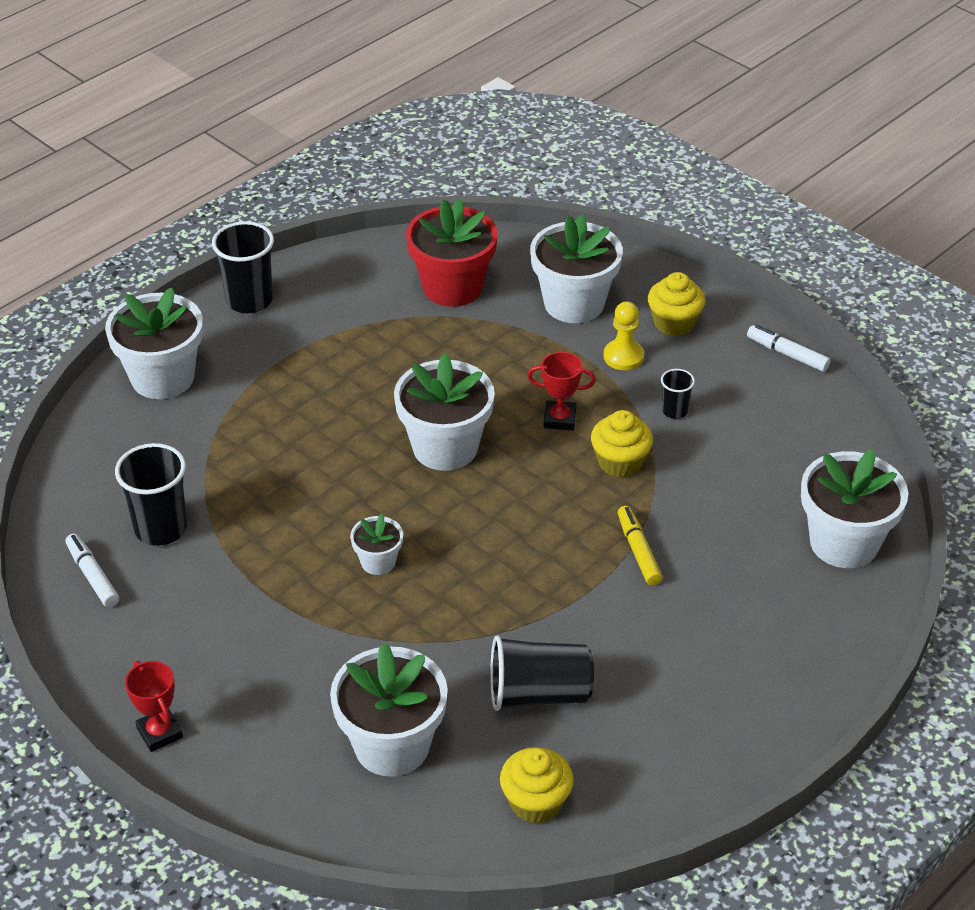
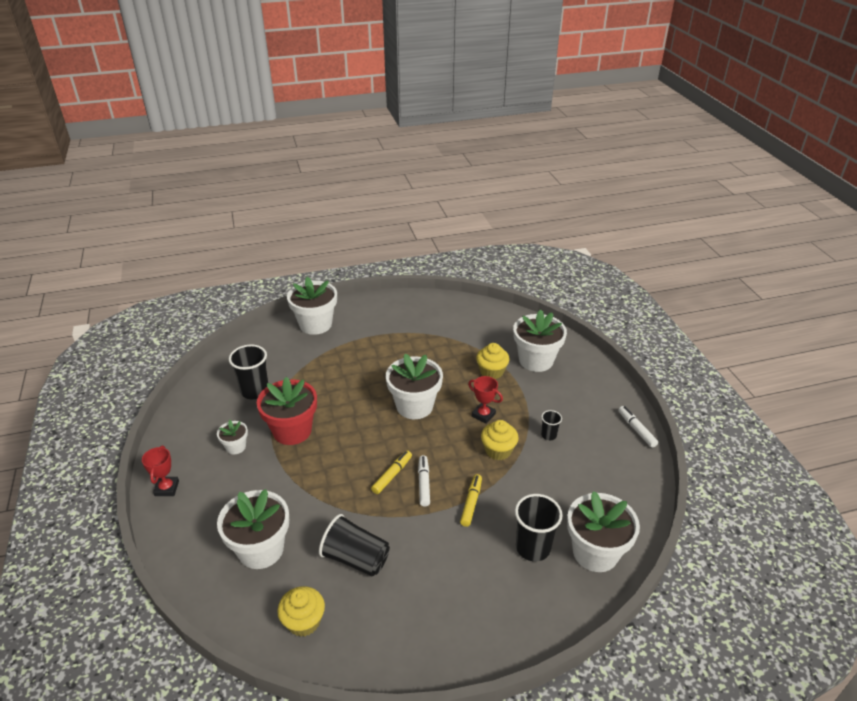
camera: 30 degrees right, 5 degrees down
(93, 576) = (208, 400): white marker -> white marker (424, 483)
(249, 300) = (382, 304): black cup -> black cup (533, 548)
(378, 562) = (335, 449): white flower pot -> white flower pot (236, 447)
(452, 287) = (480, 331): red flower pot -> red flower pot (292, 431)
(496, 561) = (392, 475): none -> yellow marker
(623, 356) = (542, 396): yellow pawn -> none
(674, 323) = (583, 389): yellow cupcake -> yellow cupcake (491, 372)

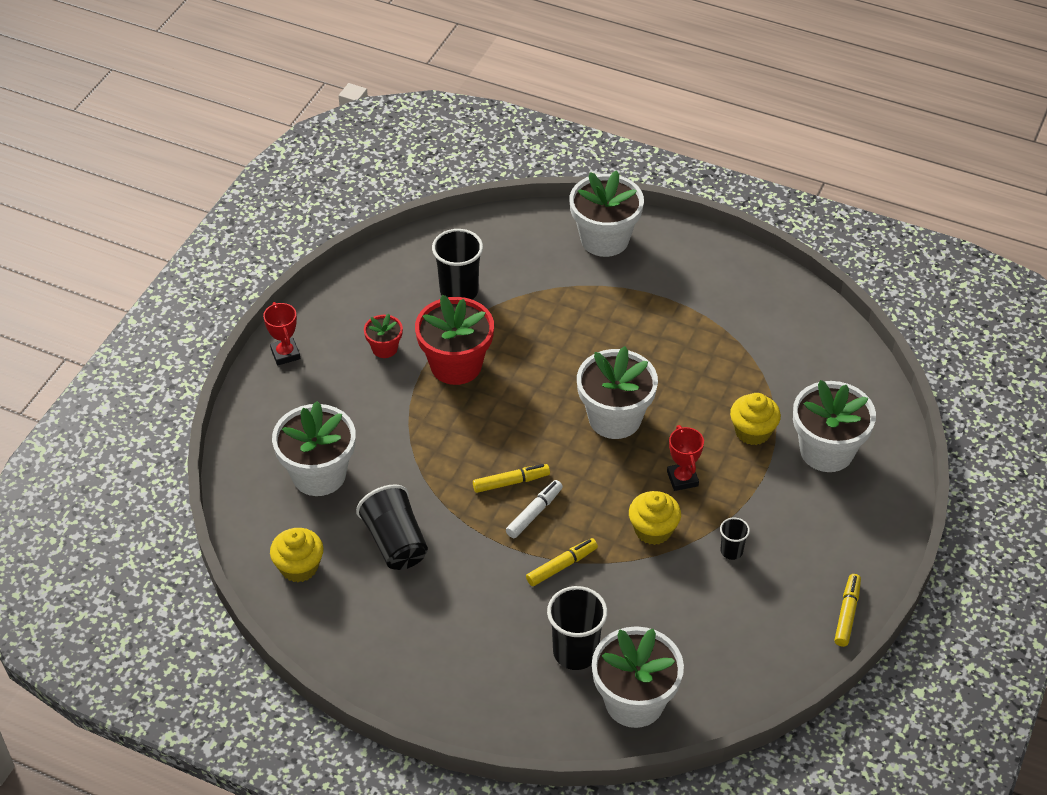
camera: 40 degrees right, 10 degrees up
(167, 488) = (285, 354): red trophy -> red trophy turned 60 degrees counterclockwise
(236, 447) = (384, 348): white flower pot -> red flower pot
(636, 429) = (847, 614): white marker -> yellow marker

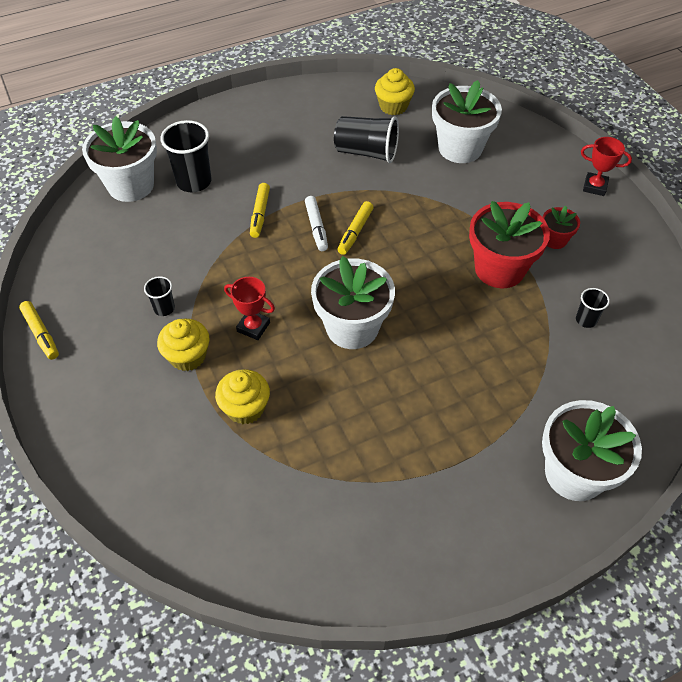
camera: 130 degrees right, 5 degrees up
(459, 291) = (586, 320): black cup -> black cup, size x0.52
(653, 530) = (231, 278): yellow cupcake -> yellow cupcake (187, 356)
(826, 451) = (171, 444): white flower pot -> none

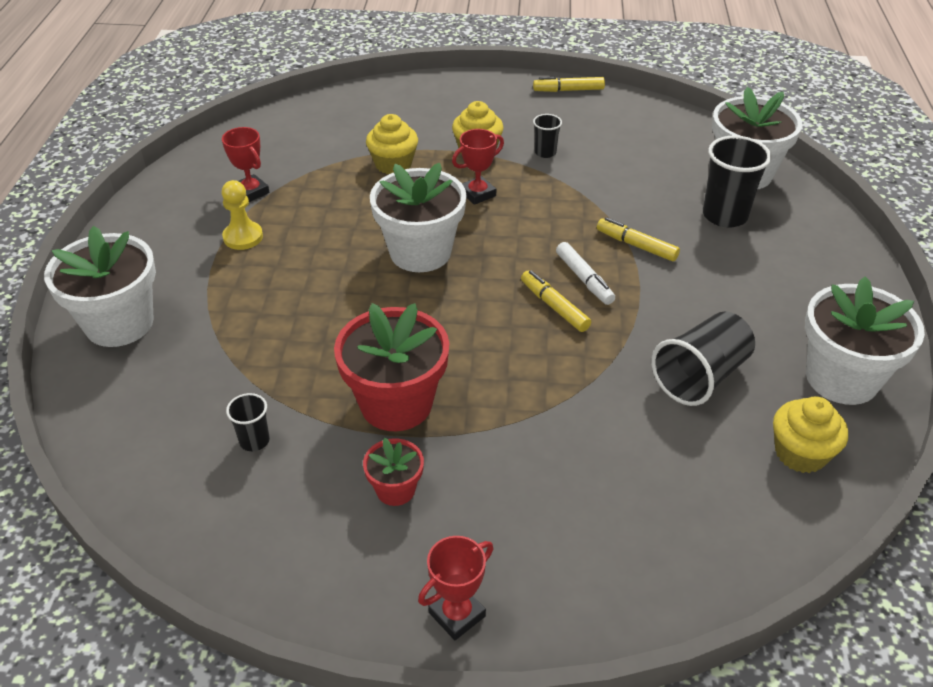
camera: 120 degrees right, 10 degrees down
(316, 227) = (584, 279): white marker -> white marker turned 135 degrees counterclockwise
(358, 497) = (251, 192): none -> red trophy
(420, 459) = (243, 237): none -> yellow pawn
(460, 148) = (653, 485): white flower pot -> white flower pot (841, 378)

